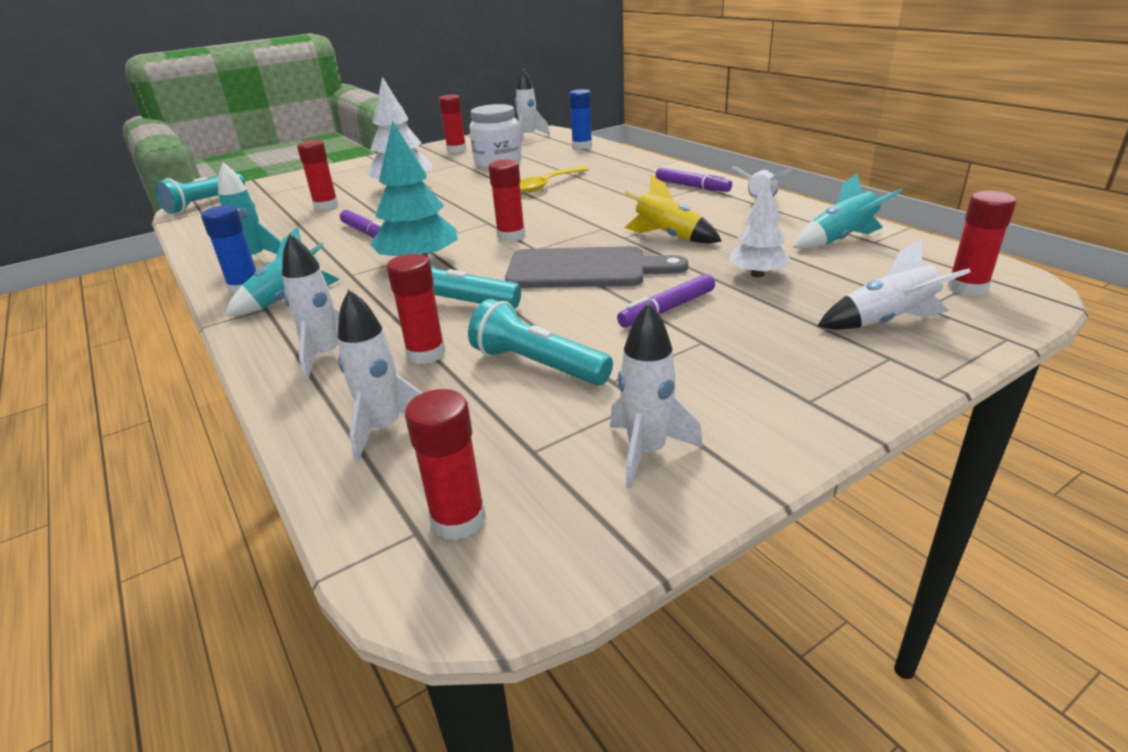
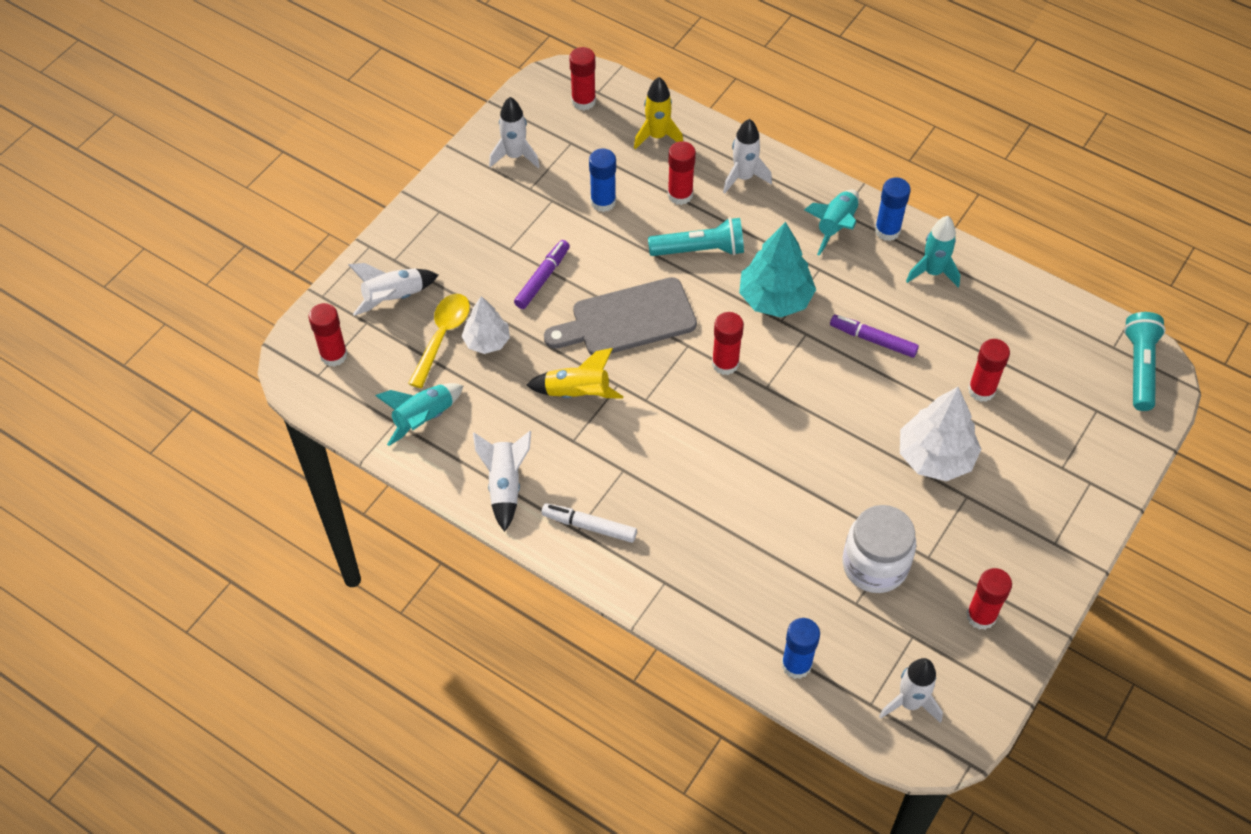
camera: 155 degrees right, 25 degrees up
(384, 428) = (657, 136): white rocket -> yellow rocket
(537, 365) = (603, 202): turquoise flashlight -> blue glue stick
(546, 185) = (763, 499): yellow spoon -> yellow spoon (442, 336)
(692, 186) = (589, 526): purple marker -> white marker

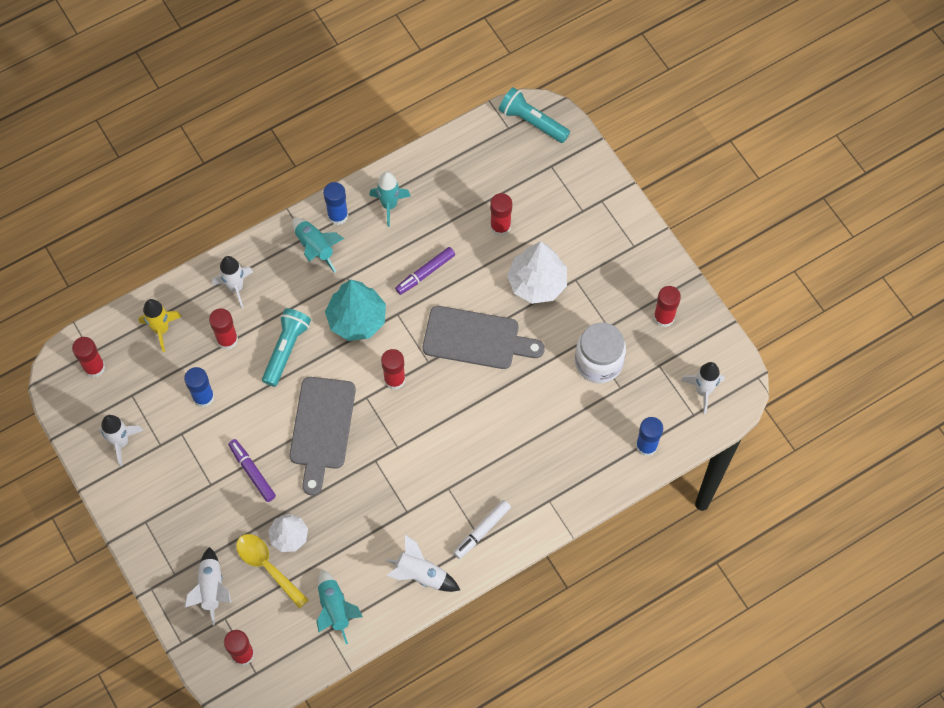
camera: 65 degrees left, 10 degrees up
(577, 393) = (368, 491): yellow rocket -> none
(824, 423) = (476, 339): none -> grey cutting board

